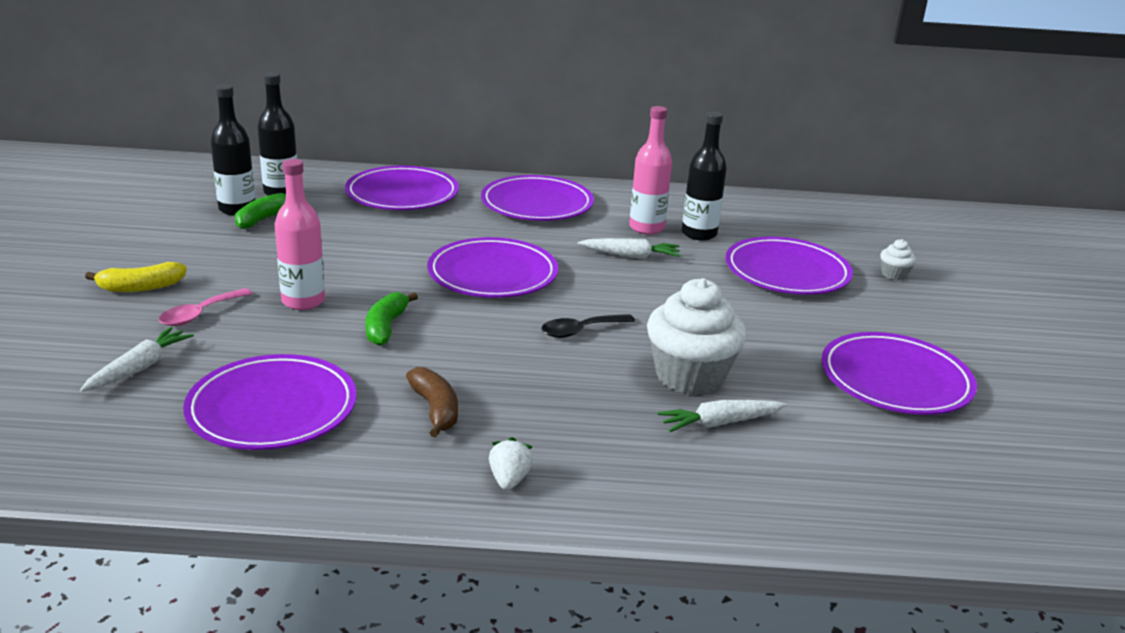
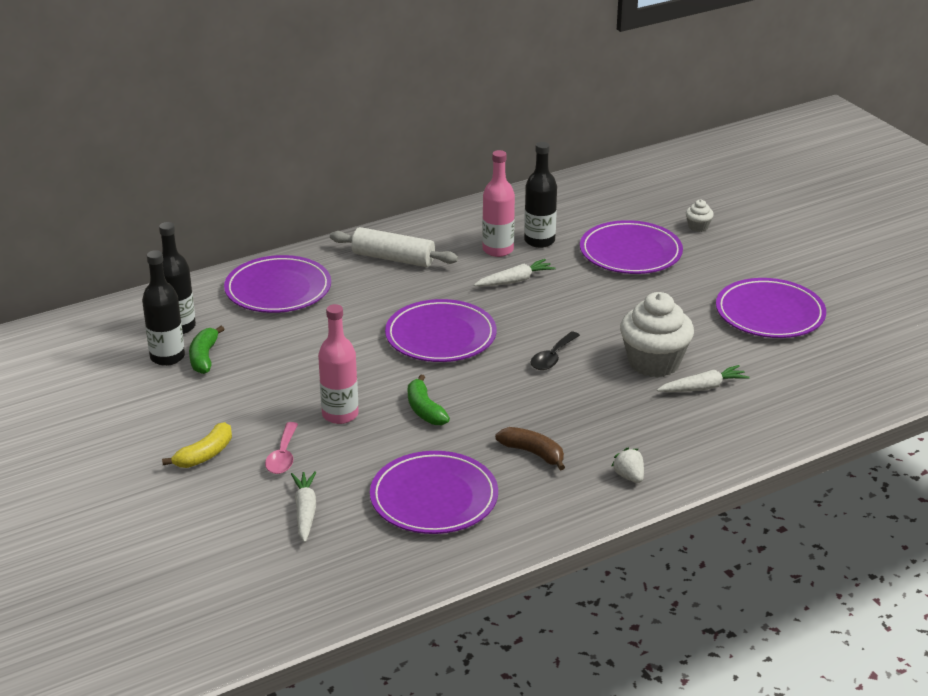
camera: 30 degrees left, 5 degrees up
(537, 204) = (393, 258): purple plate -> white rolling pin
(720, 423) = (703, 387): white carrot -> white carrot turned 150 degrees counterclockwise

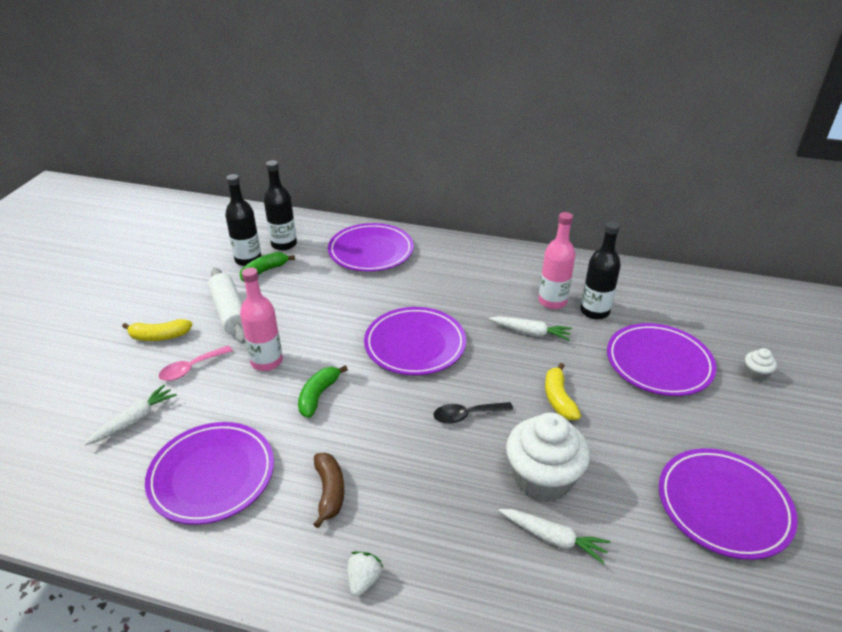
camera: 45 degrees right, 5 degrees up
(393, 258) = (471, 268): white rolling pin -> white rolling pin (230, 313)
(597, 312) = (558, 398): none -> yellow banana

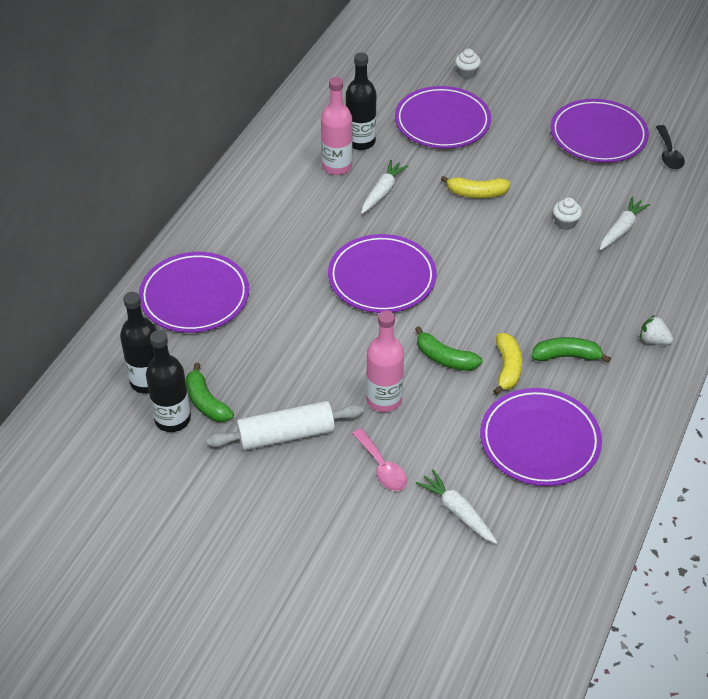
camera: 80 degrees left, 10 degrees up
(159, 336) = (316, 503): yellow banana -> yellow banana (507, 368)
(329, 492) = (566, 356): brown banana -> green banana
(466, 415) = (488, 255): black spoon -> black spoon (668, 154)
(542, 479) = (565, 223): white cupcake -> white cupcake, size x0.44

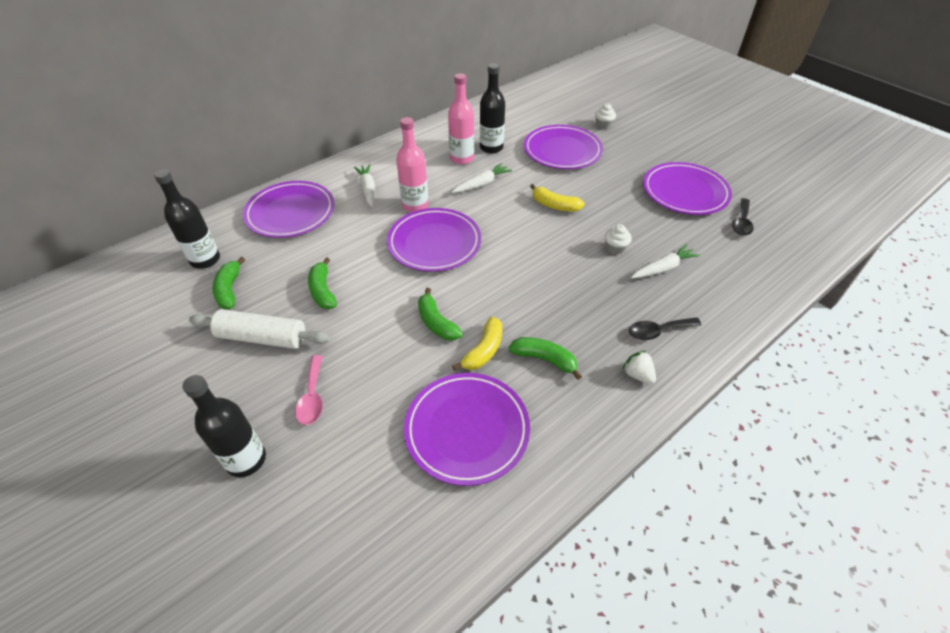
camera: 25 degrees right, 0 degrees up
(172, 419) = (195, 293): black bottle -> black bottle (246, 460)
(306, 368) = (323, 290): none -> green banana
(384, 400) = (361, 338): pink bottle -> pink bottle (415, 205)
(457, 512) = (342, 468): white carrot -> white carrot (368, 189)
(649, 294) = (658, 331): none -> black spoon

